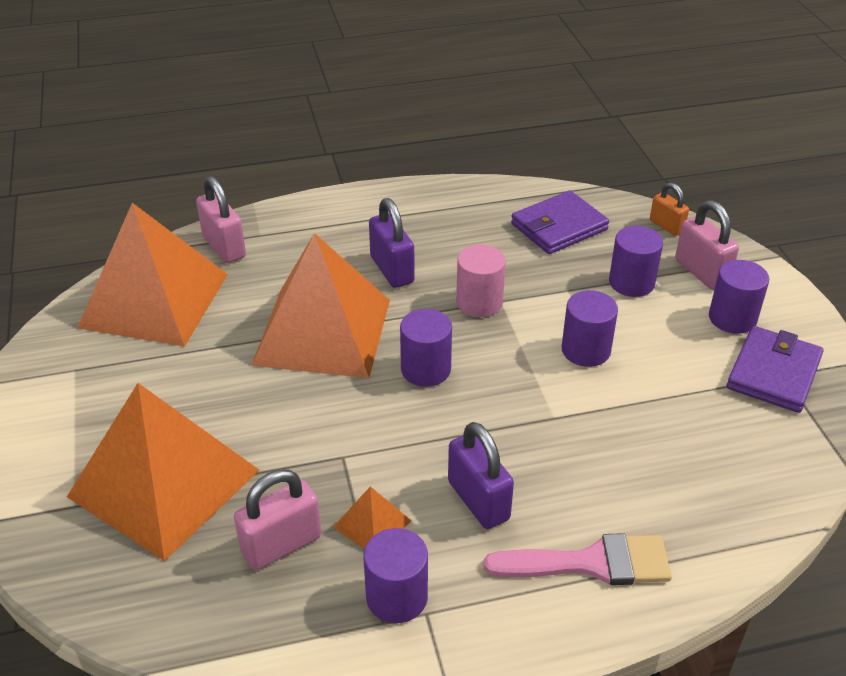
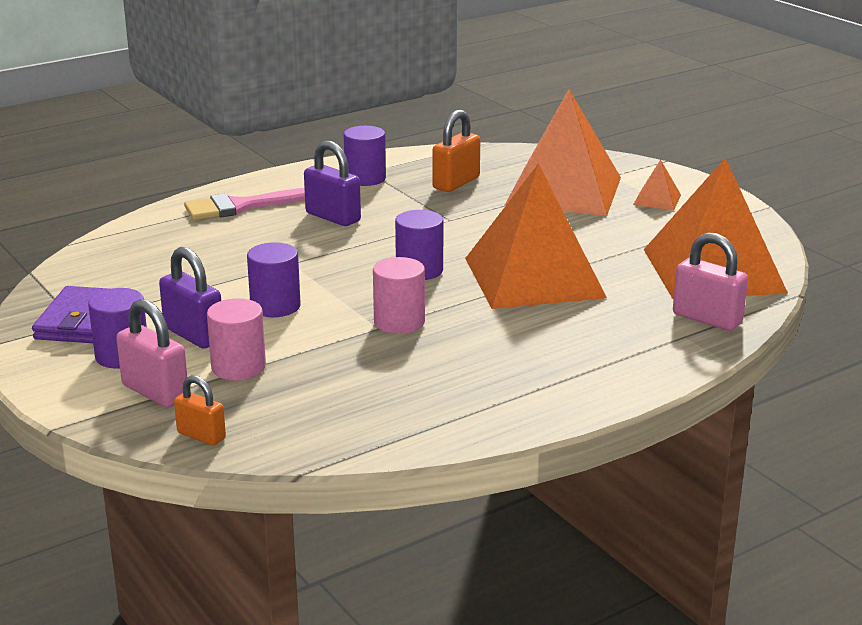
camera: 160 degrees right, 15 degrees down
(281, 545) = (456, 183): pink padlock -> orange padlock
(372, 523) = (402, 198): orange pyramid -> orange pyramid (657, 200)
(392, 270) = (510, 332): purple padlock -> purple padlock (193, 335)
(559, 227) = (343, 408): purple wallet -> none
(631, 282) = (238, 367): purple cylinder -> pink cylinder

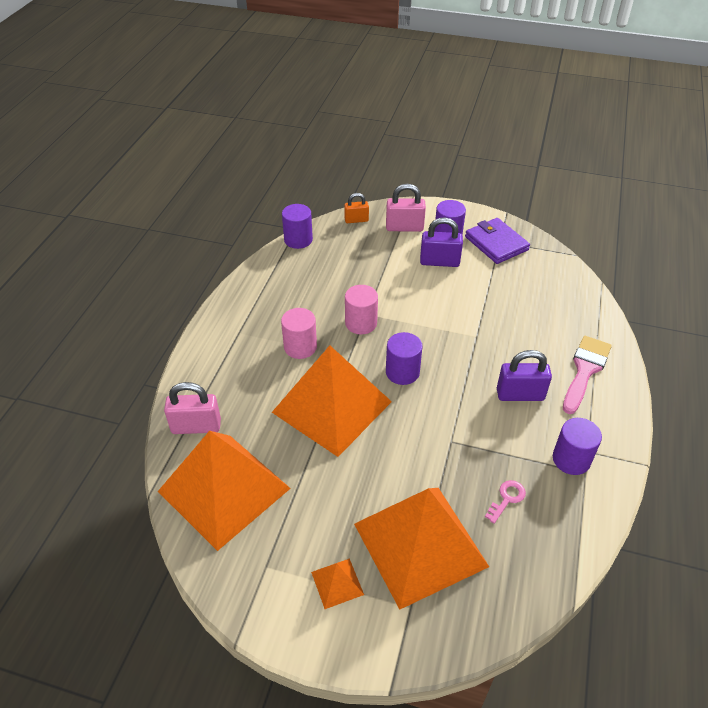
camera: 140 degrees right, 20 degrees up
(238, 367) = (392, 256): pink cylinder -> pink cylinder (300, 347)
(275, 306) = (433, 299): purple cylinder -> purple cylinder (298, 240)
(456, 183) = (507, 499): orange padlock -> pink key

